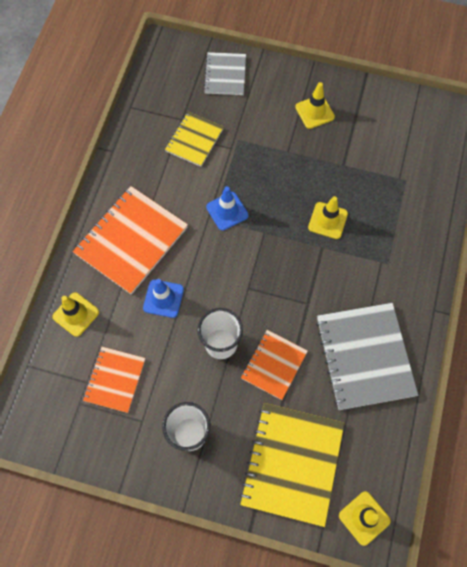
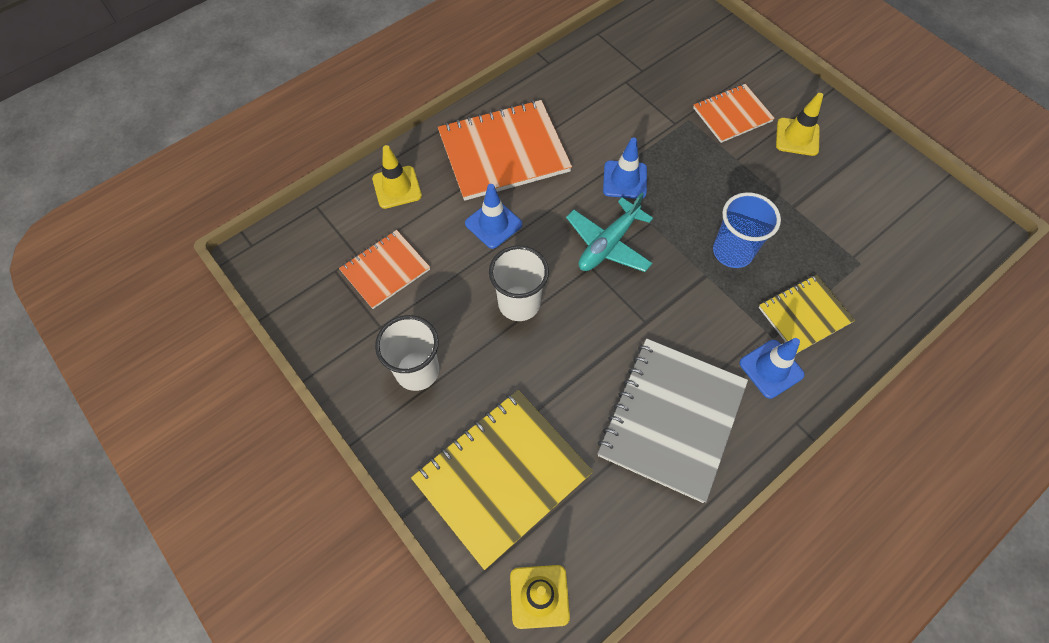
camera: 35 degrees right, 5 degrees down
(194, 140) = (641, 95): yellow notebook -> yellow notebook (804, 315)
(225, 75) = (720, 53): grey notebook -> none
(248, 264) = (608, 244): none -> turquoise plane
(274, 365) = (560, 360): orange notebook -> orange notebook (732, 115)
(327, 220) = (732, 252): yellow traffic cone -> blue cup
(399, 285) = (771, 369): none -> blue traffic cone

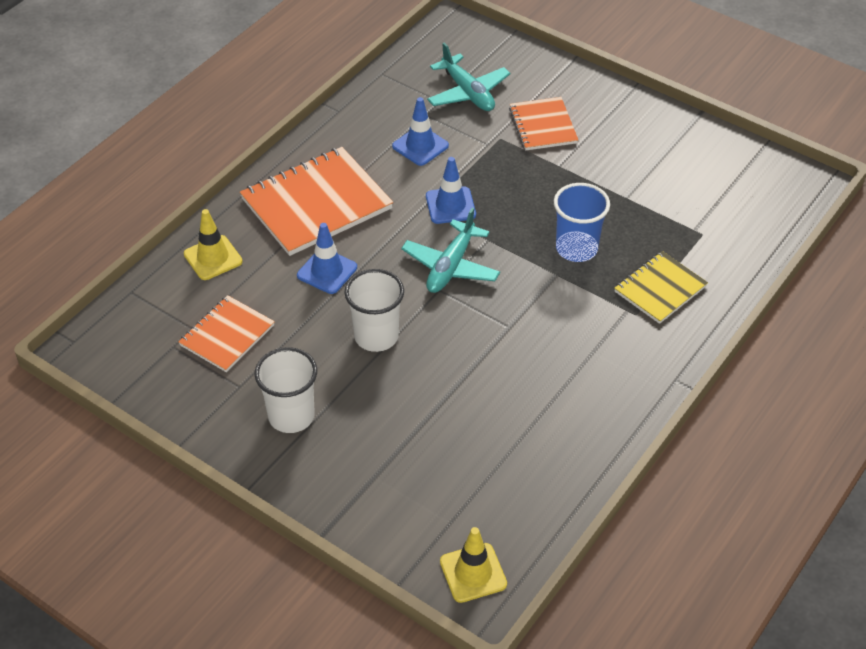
camera: 15 degrees left, 15 degrees down
(502, 477) = (406, 486): yellow notebook -> none
(671, 67) = (468, 92): none -> turquoise plane
(671, 419) = (557, 402): grey notebook -> none
(732, 115) = (543, 126): orange notebook -> orange notebook turned 60 degrees counterclockwise
(771, 369) = (640, 341): blue traffic cone -> blue traffic cone (420, 146)
(797, 137) = (613, 134): yellow traffic cone -> none

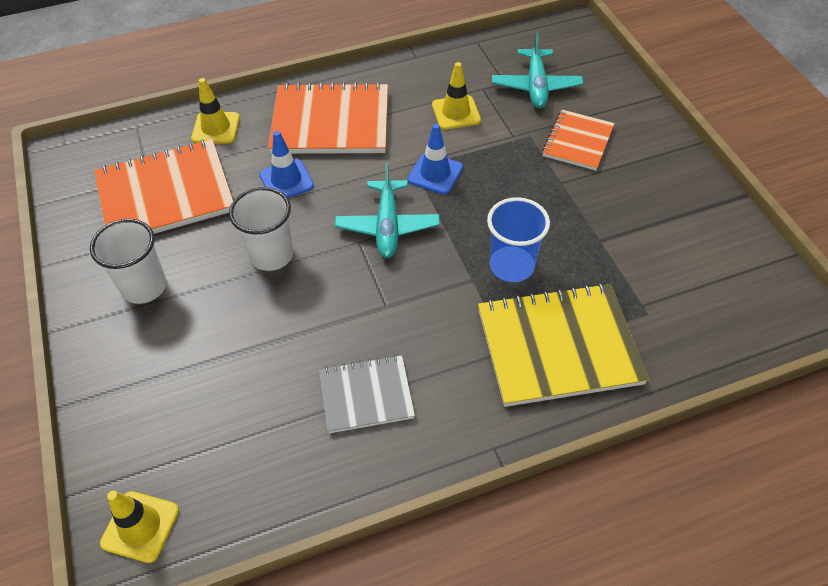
camera: 35 degrees right, 5 degrees up
(227, 335) = (165, 194): orange notebook -> orange notebook, size x1.72
(420, 146) = (456, 113): blue traffic cone -> yellow traffic cone
(451, 266) = (387, 226): turquoise plane -> turquoise plane turned 60 degrees counterclockwise
(553, 396) = (366, 395): none -> grey notebook
(660, 289) = (558, 346): yellow notebook -> yellow notebook, size x1.72

